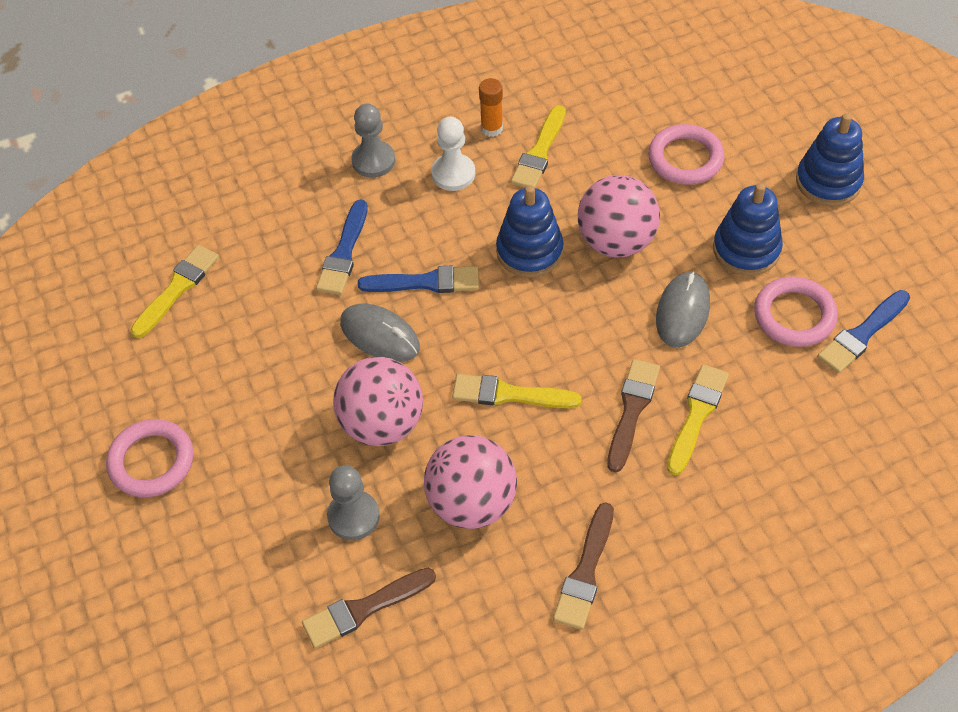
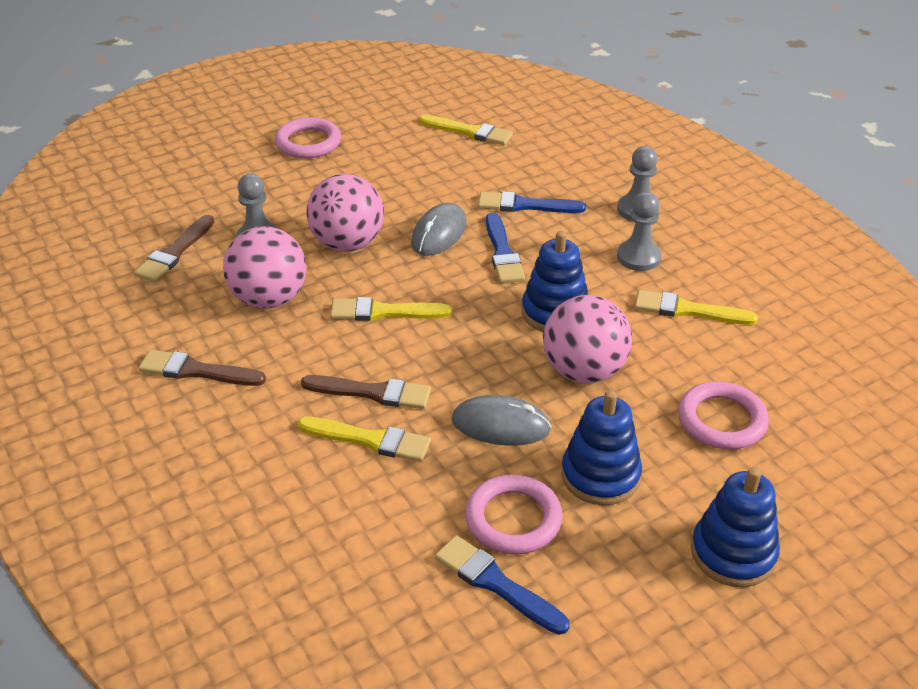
camera: 80 degrees right, 15 degrees down
(364, 609) = (175, 252): brown brush -> brown brush turned 120 degrees counterclockwise
(453, 174) = (638, 257): white pawn -> grey pawn
(492, 128) = (708, 276): orange glue stick -> none
(509, 394) = (384, 312): yellow brush -> yellow brush turned 90 degrees counterclockwise

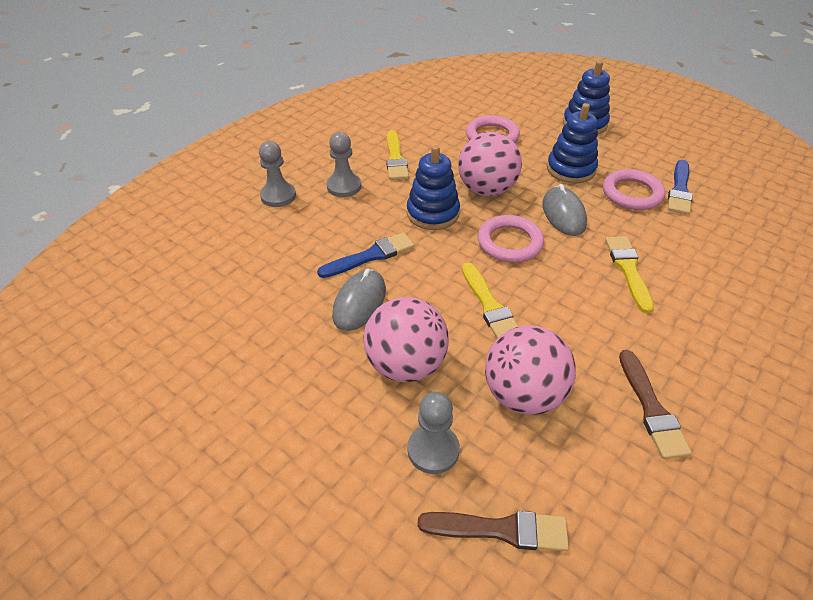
camera: 110 degrees left, 5 degrees up
(308, 143) = (205, 486): pink ring -> pink ring (509, 242)
(372, 392) = (584, 283): brown brush -> none
(439, 233) = (359, 302): grey mouse -> grey mouse turned 75 degrees counterclockwise
(469, 132) = (157, 330): yellow brush -> none
(525, 205) = (292, 258): blue brush -> none

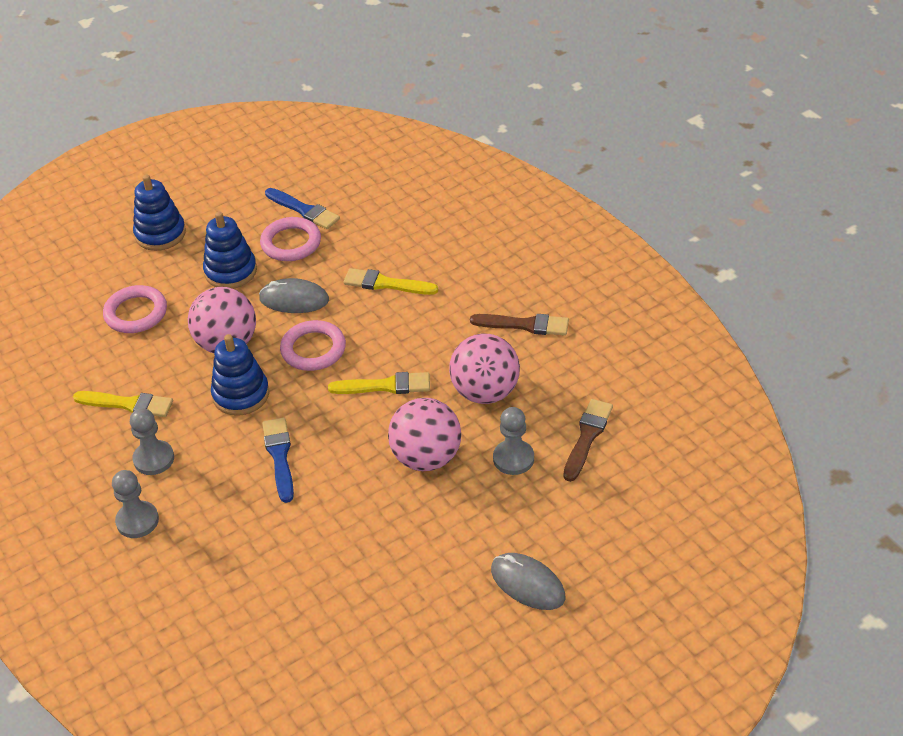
camera: 70 degrees left, 0 degrees up
(359, 302) = (339, 476): grey mouse -> grey mouse (527, 584)

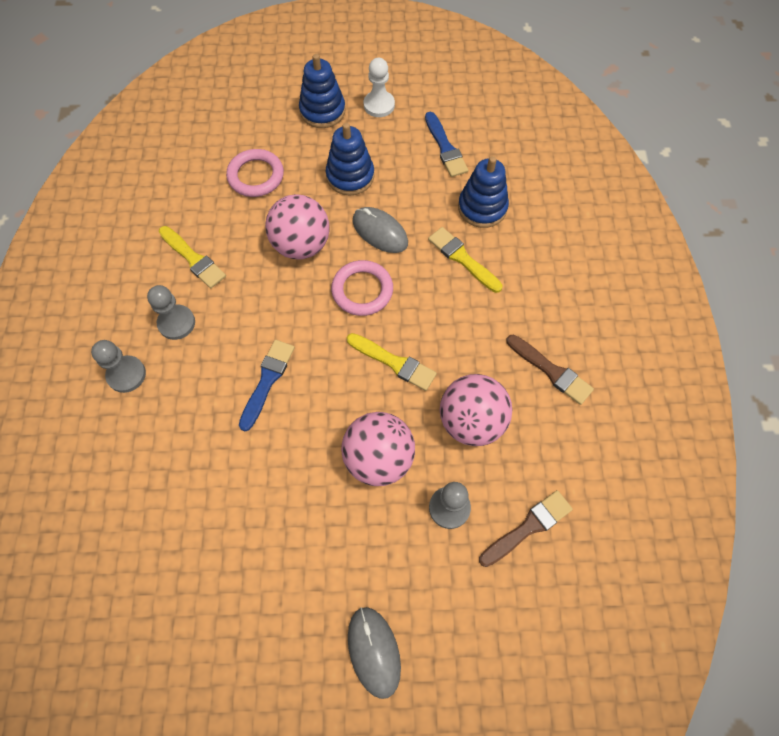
camera: 30 degrees right, 20 degrees up
(213, 205) = (379, 105): none -> white pawn
(241, 394) = (279, 301): blue stacking toy -> blue stacking toy (482, 208)
(291, 243) = (414, 174): pink ring -> none

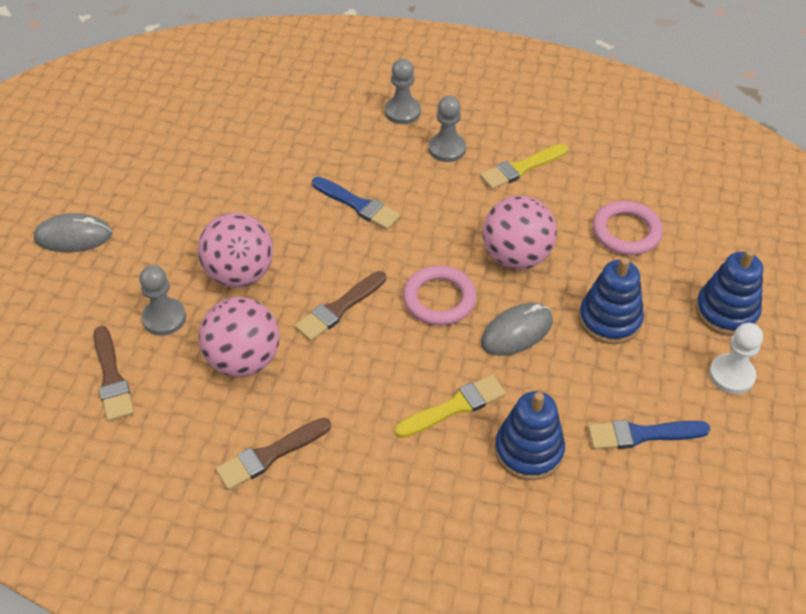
camera: 105 degrees right, 15 degrees down
(394, 362) = (339, 308): yellow brush -> brown brush

